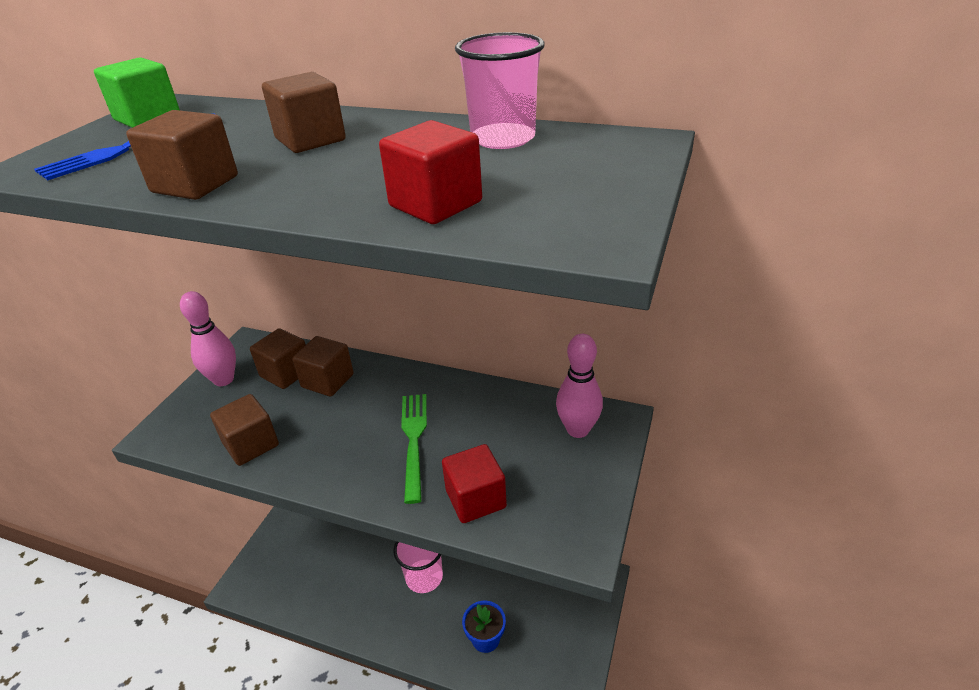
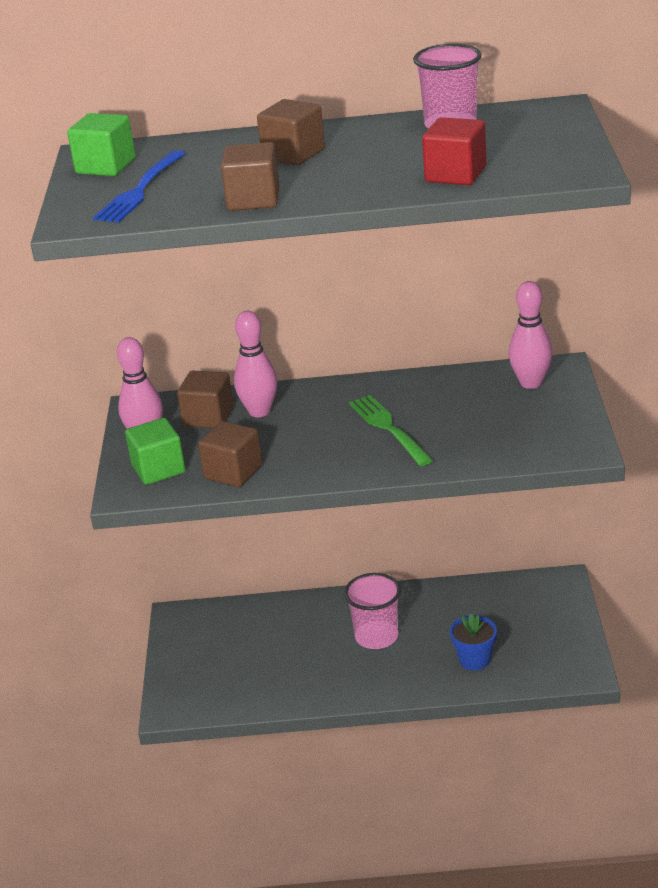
camera: 20 degrees left, 5 degrees down
(202, 417) = (158, 469): none -> green cube
(327, 381) = (259, 411): brown cube -> pink bowling pin
(475, 499) = (477, 447): red cube -> none

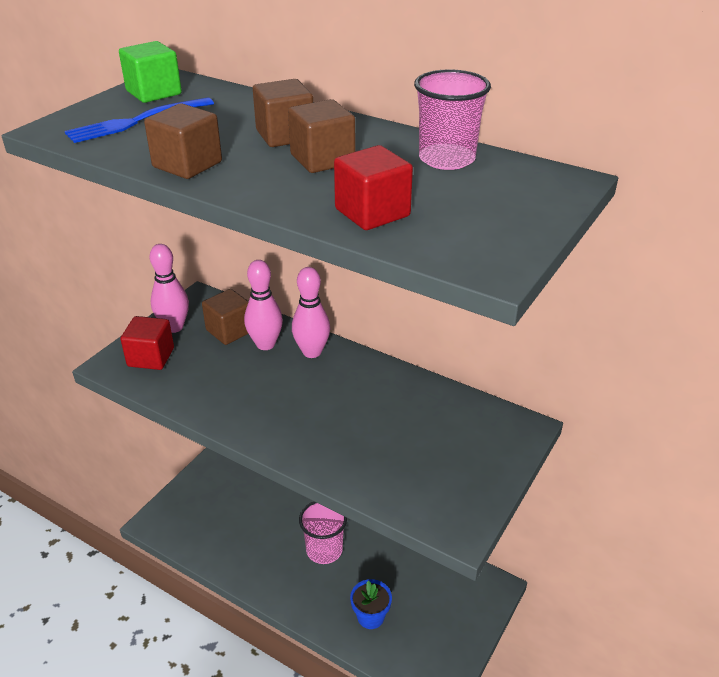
camera: 30 degrees right, 5 degrees up
(158, 469) = (151, 357): green cube -> red cube
(233, 472) = (189, 388): brown cube -> brown cube (322, 159)
(389, 428) = (332, 411): green fork -> none
(531, 383) = (484, 429): pink bowling pin -> pink bowling pin (312, 352)

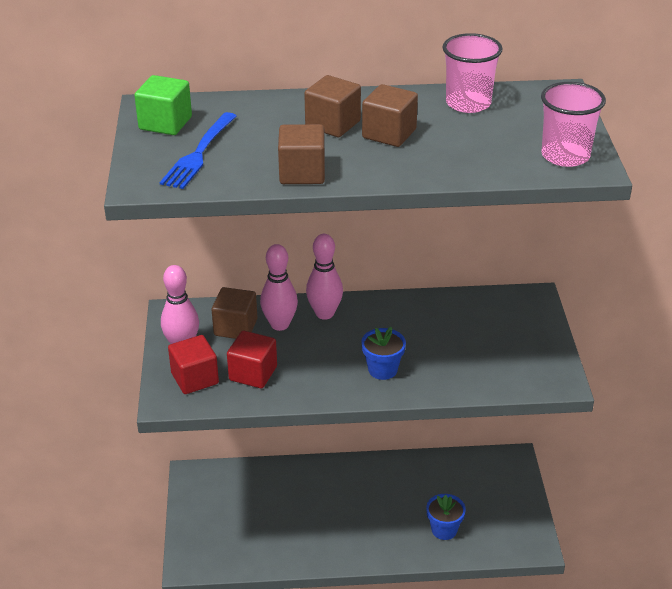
camera: 35 degrees left, 0 degrees up
(302, 426) = (382, 370): none -> blue flower pot
(324, 550) = (361, 503): pink cup -> pink cup (565, 156)
(372, 213) = (479, 160): red cube -> red cube (253, 373)

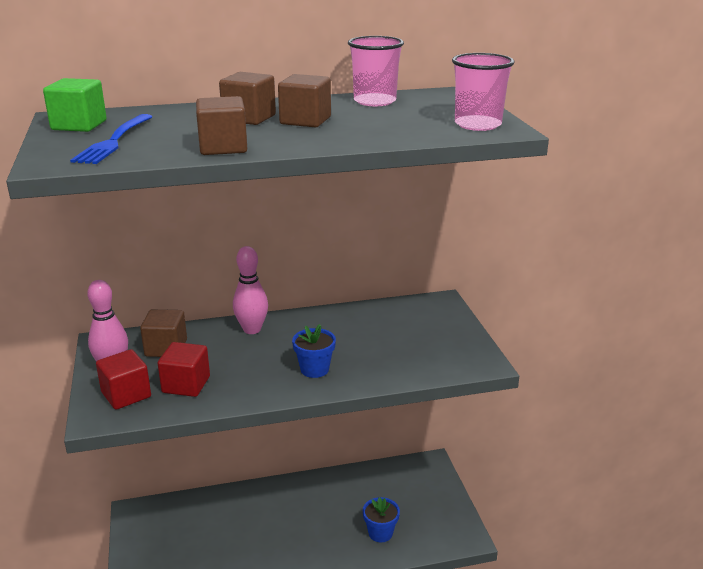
camera: 10 degrees left, 10 degrees down
(280, 324) = (209, 342): pink bowling pin -> none

